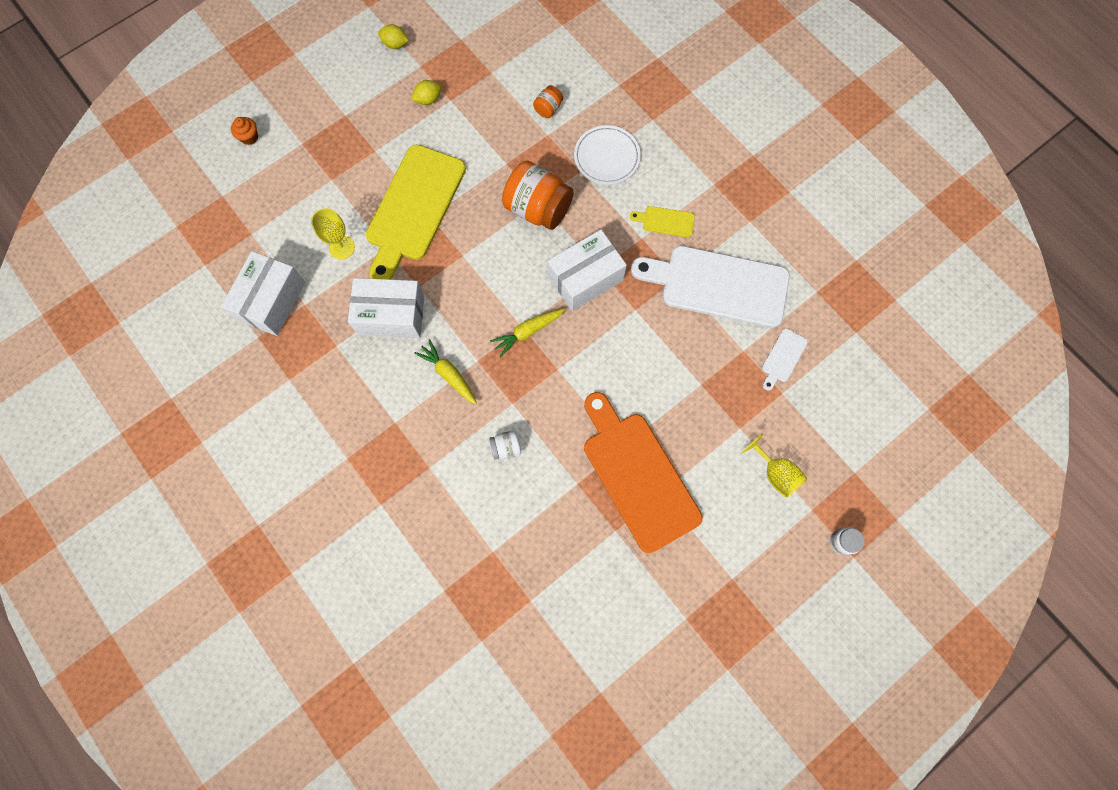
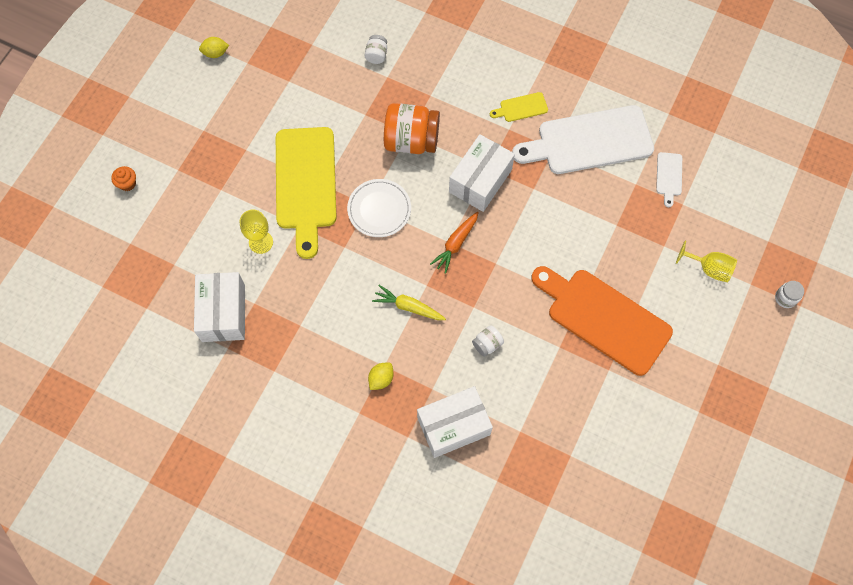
camera: 25 degrees left, 5 degrees down
(391, 315) = (334, 280): white box -> white box (453, 426)
(428, 99) = (269, 88): yellow lemon -> yellow lemon (381, 379)
(528, 332) = (456, 244): yellow carrot -> orange carrot
(548, 109) = (376, 55): orange jar -> white jar
(606, 157) = (446, 75): white plate -> white plate (379, 209)

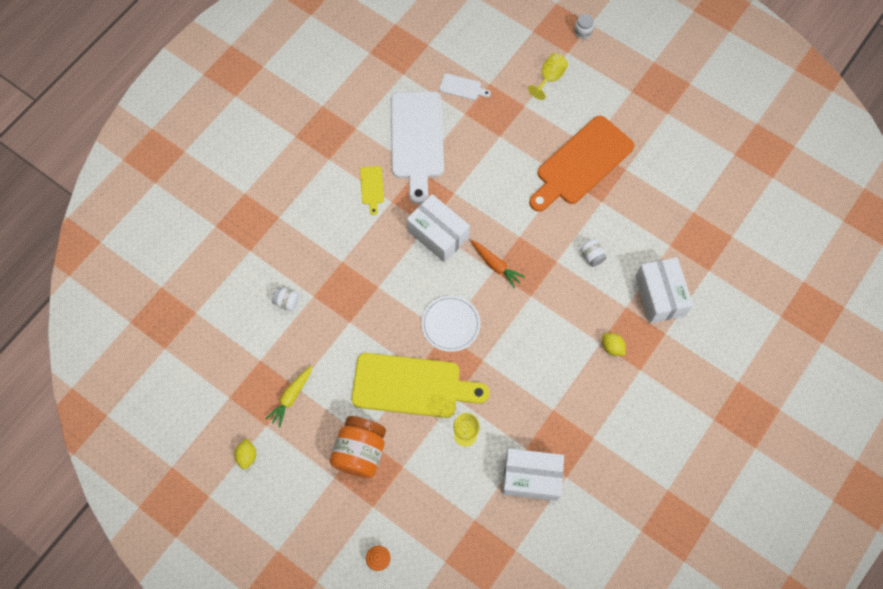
camera: 80 degrees left, 0 degrees up
(408, 307) = (549, 314): yellow carrot -> yellow carrot (291, 397)
(411, 141) = (386, 285): orange jar -> orange jar (360, 452)

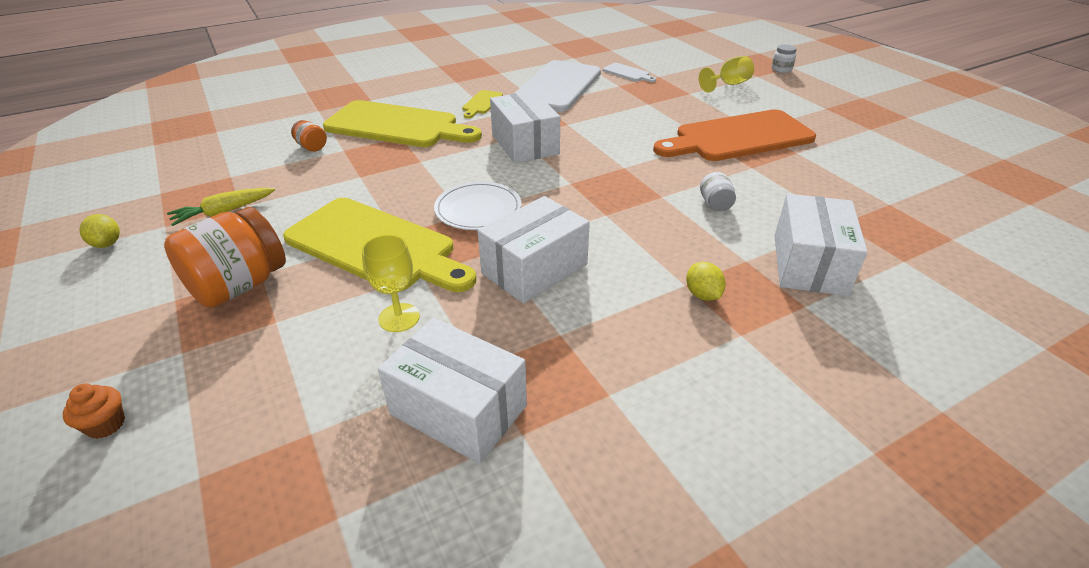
camera: 25 degrees right, 30 degrees down
(247, 456) = (107, 244): yellow lemon -> yellow lemon turned 60 degrees counterclockwise
(287, 302) = (311, 147): white jar -> orange jar
(329, 248) = (397, 126): none -> yellow cutting board
(496, 265) = (577, 180): orange carrot -> none
(514, 365) = (534, 269): none -> white box

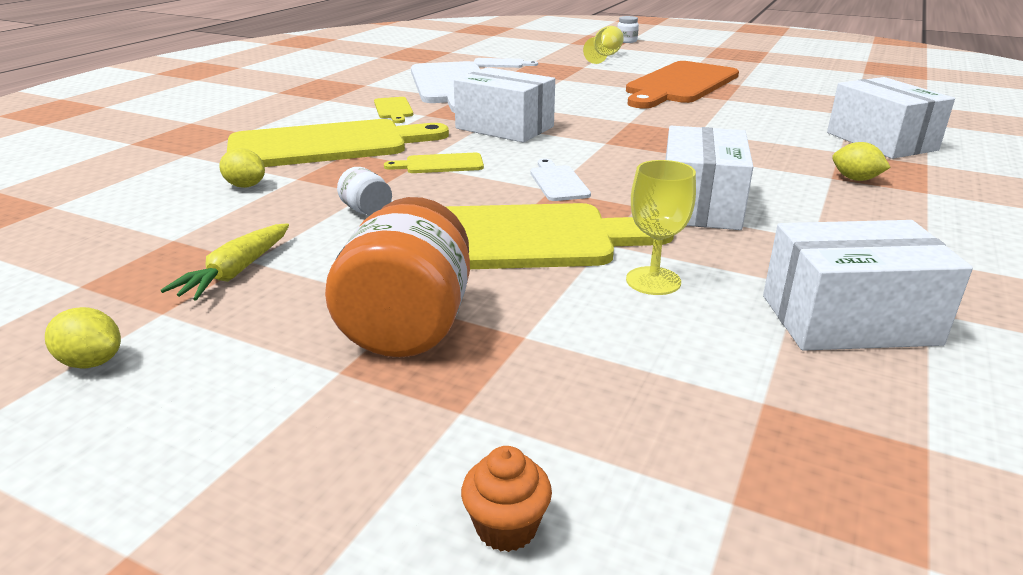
camera: 35 degrees left, 10 degrees down
(311, 147) = (245, 186): orange jar -> yellow lemon
(433, 166) = (440, 164): none -> yellow cutting board
(478, 209) = (558, 182): white plate -> white cutting board
(715, 204) = (749, 126): white jar -> white jar (366, 210)

